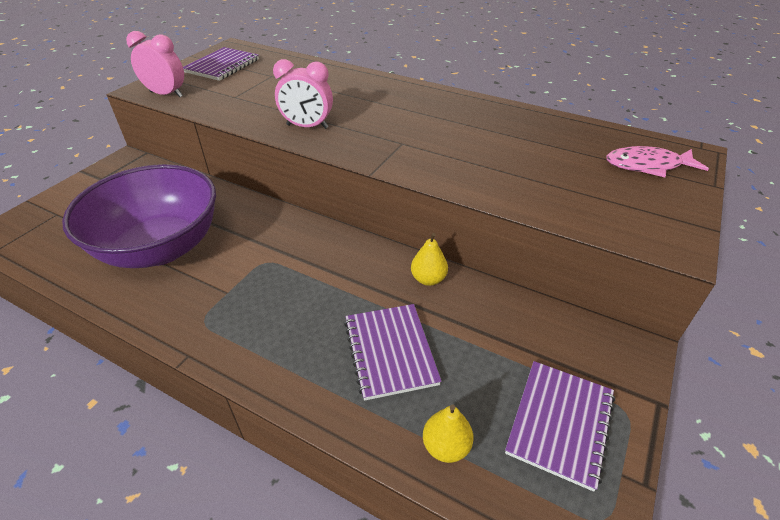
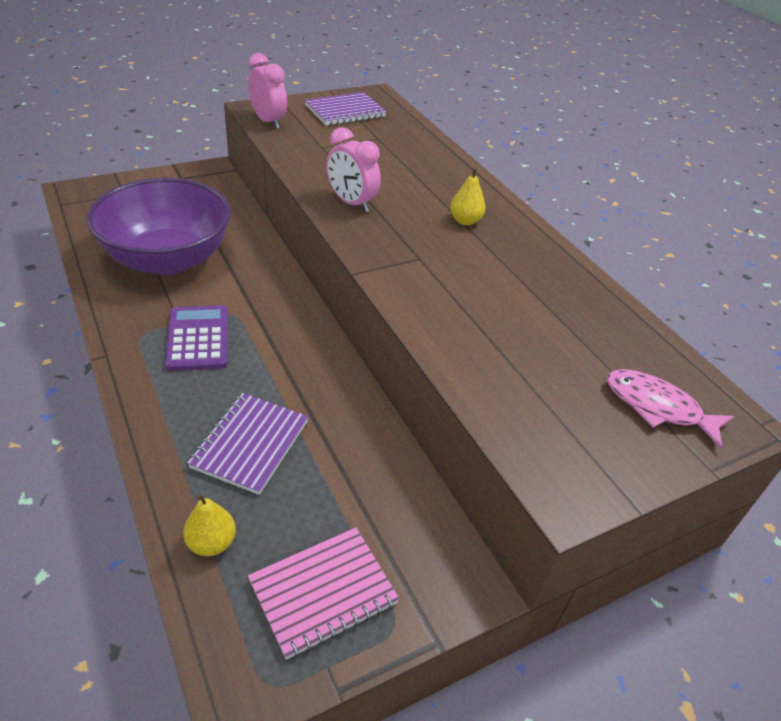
camera: 30 degrees right, 0 degrees up
(257, 296) = (198, 338): none -> purple calculator
(428, 279) = (351, 404): yellow pear -> yellow pear (465, 221)
(560, 423) = (323, 593): purple notebook -> pink notebook

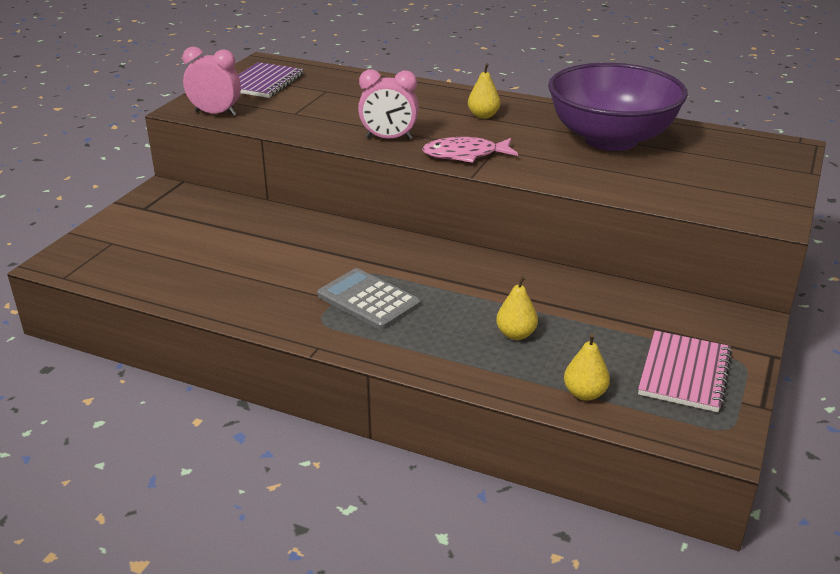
camera: 35 degrees left, 10 degrees down
(168, 259) = (246, 266): purple bowl -> purple bowl (610, 139)
(198, 338) = (368, 300): purple calculator -> grey calculator
(250, 444) = (516, 334): purple notebook -> yellow pear
(657, 407) = (746, 159): pink fish -> pink fish (465, 155)

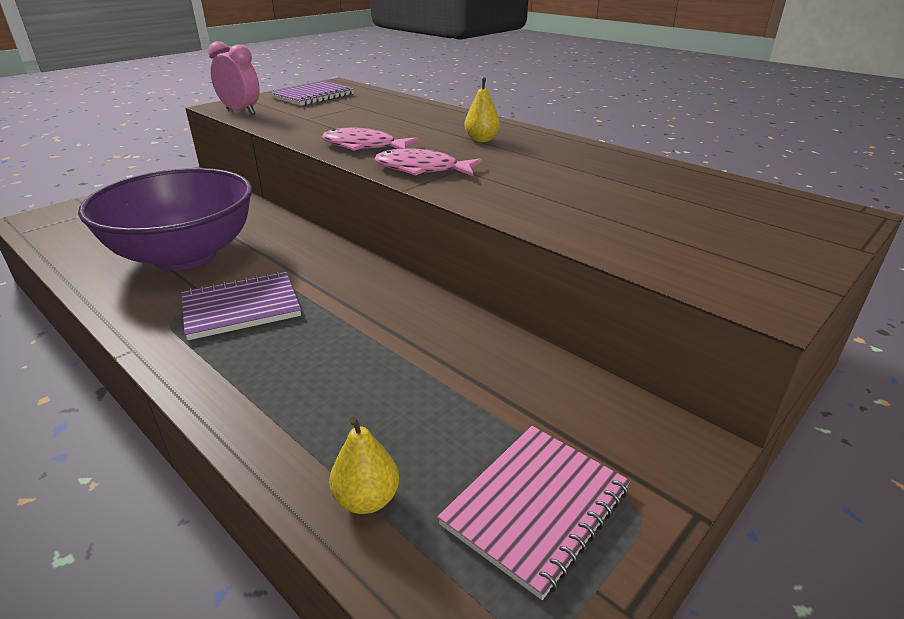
camera: 20 degrees right, 0 degrees up
(368, 300) = (241, 308): grey calculator -> purple notebook
(389, 138) = (363, 146): pink clock -> pink fish
(516, 334) = (356, 386): yellow pear -> none
(610, 139) = (603, 176): purple bowl -> purple bowl (185, 255)

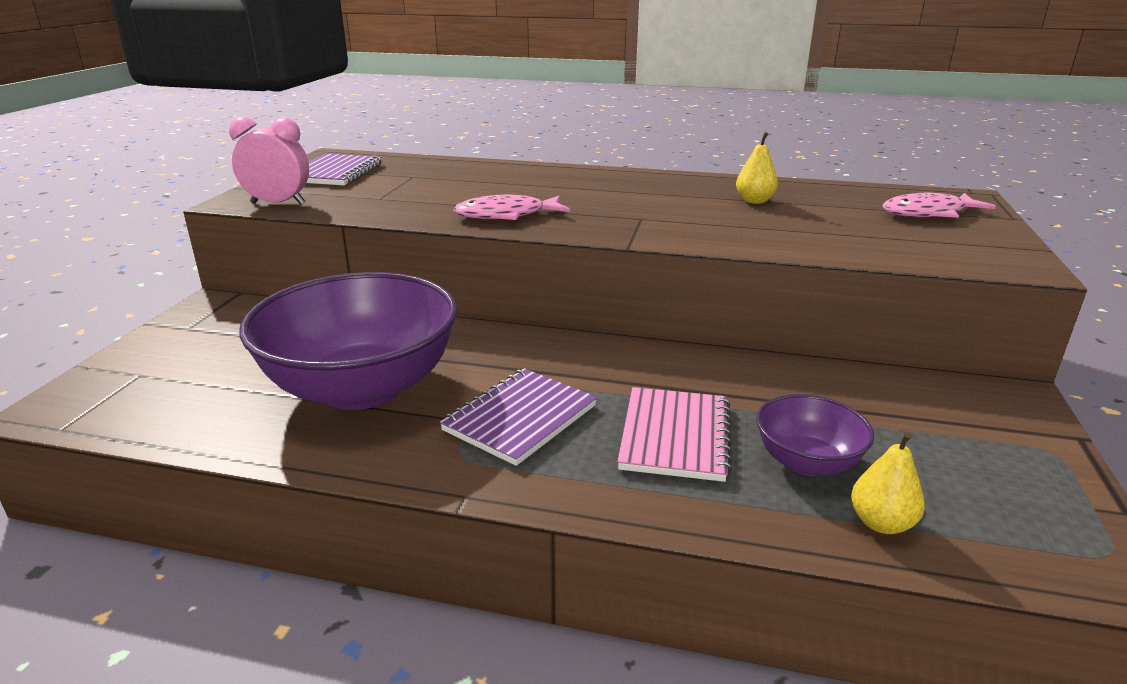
camera: 30 degrees left, 5 degrees down
(387, 421) = (807, 462): none -> purple bowl
(421, 169) = (608, 226): pink fish -> pink fish (928, 213)
(481, 140) = (609, 188): yellow pear -> yellow pear (754, 201)
(536, 507) = (992, 476): pink notebook -> pink notebook (675, 436)

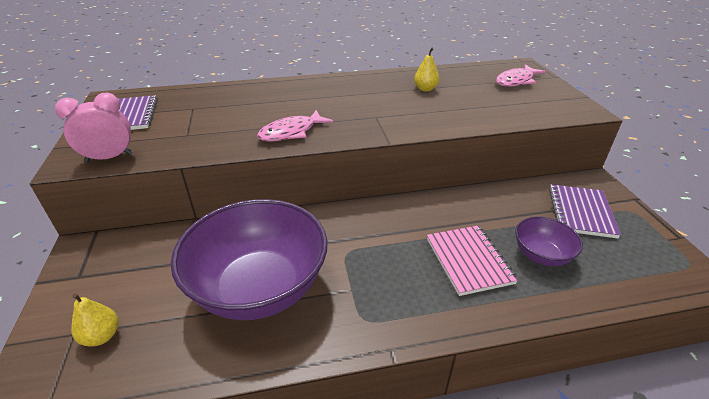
camera: 25 degrees left, 10 degrees up
(520, 418) = (377, 277): purple notebook -> purple notebook (580, 212)
(881, 523) = (598, 282): yellow pear -> yellow pear (102, 336)

